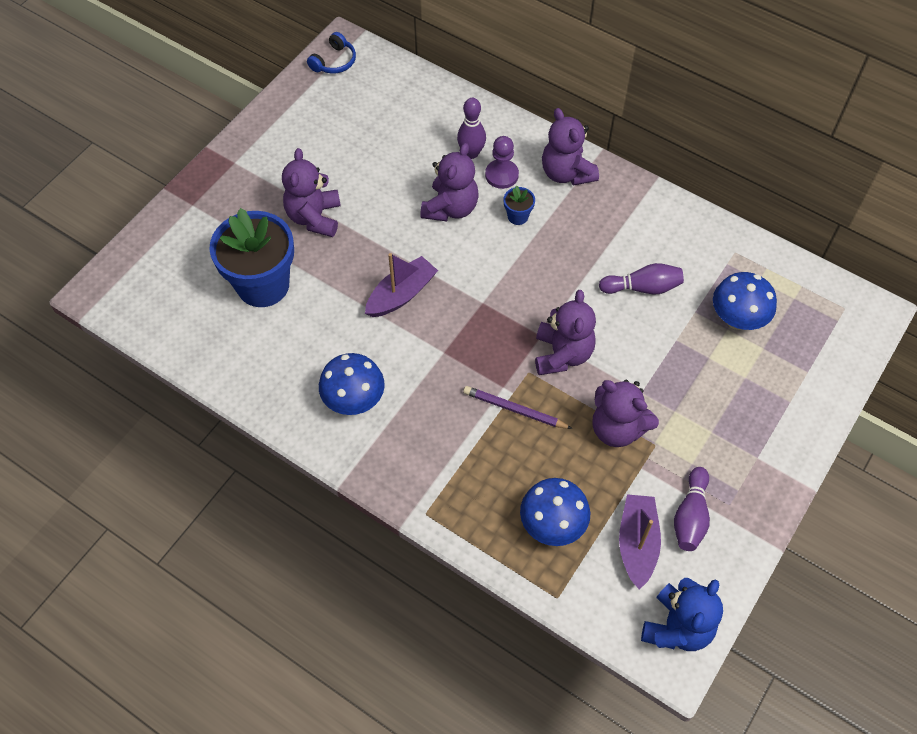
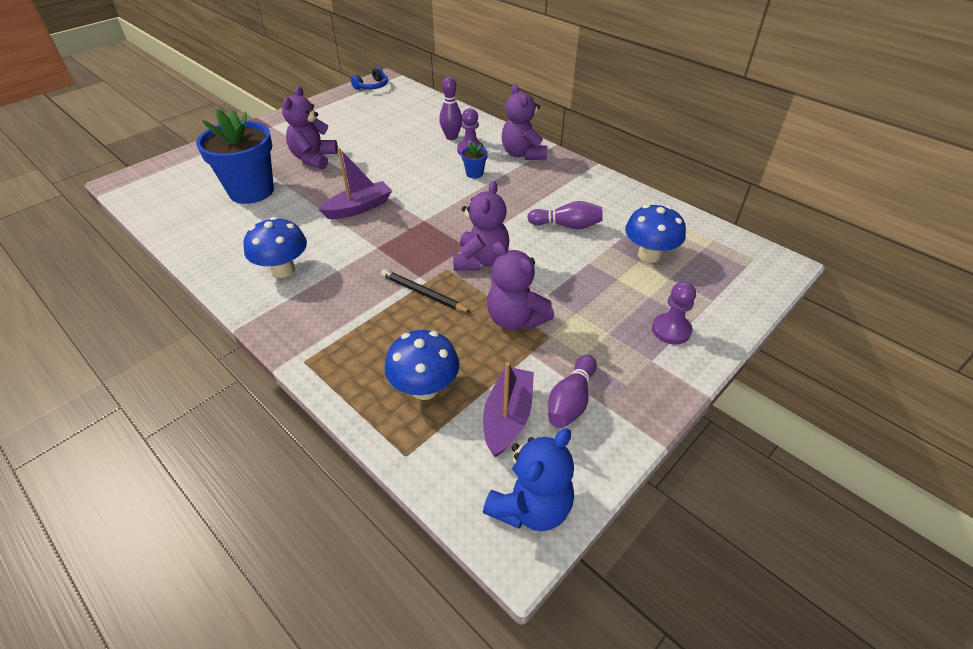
camera: 10 degrees right, 15 degrees down
(450, 208) = (422, 164): purple teddy bear -> none
(514, 409) = (423, 293): purple pencil -> black pencil
(771, 418) = (671, 330): none -> purple pawn

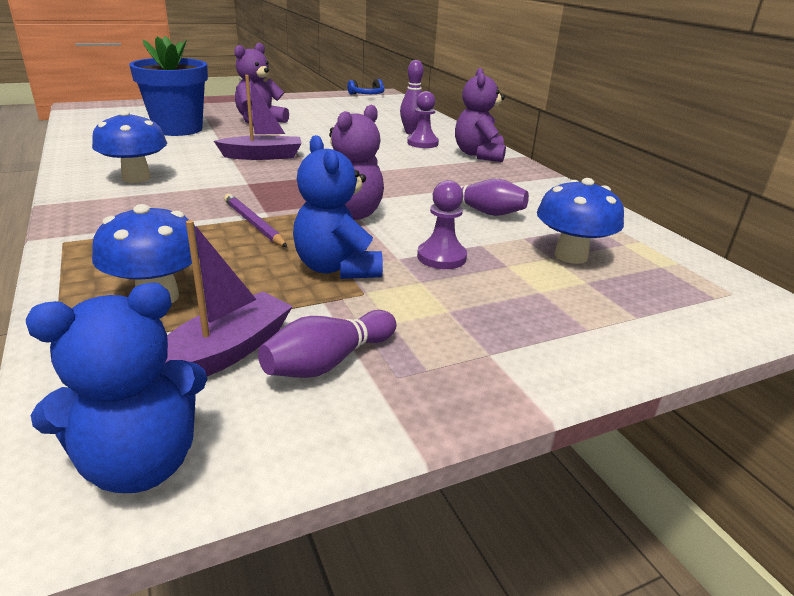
camera: 20 degrees right, 15 degrees down
(423, 293) = (253, 224): black pencil -> purple pencil
(474, 173) = (410, 157): blue flower pot -> none
(515, 319) = (337, 268): purple teddy bear -> blue teddy bear
(671, 330) = (546, 331): purple pawn -> purple pawn (441, 257)

